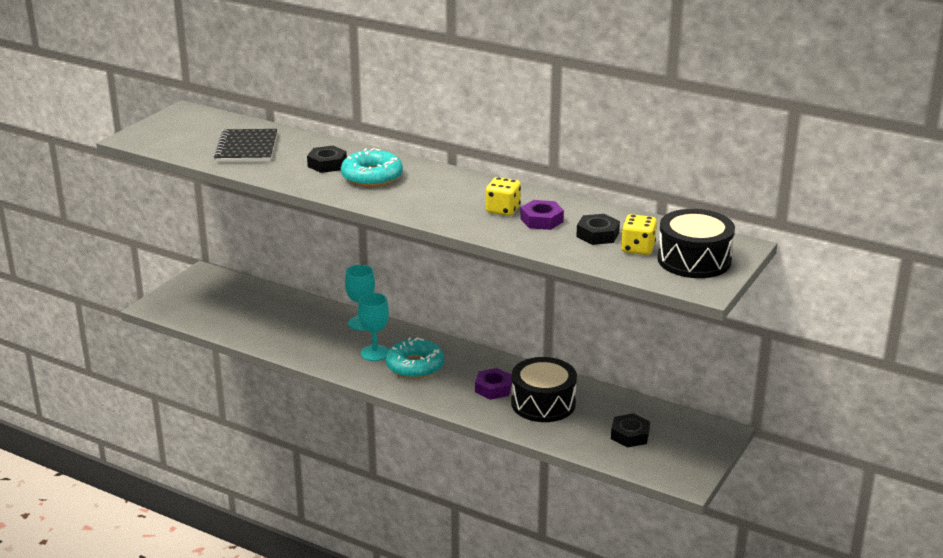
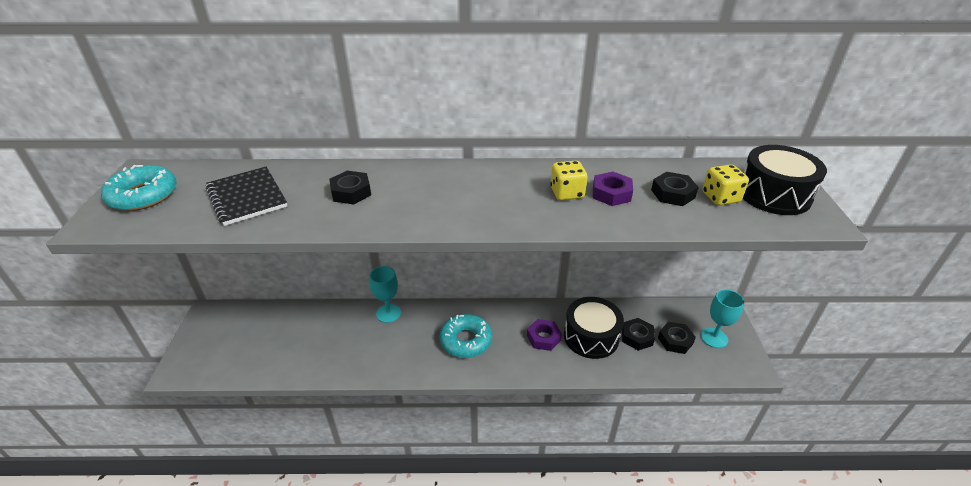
camera: 30 degrees left, 10 degrees up
(372, 177) = (409, 193): turquoise donut -> turquoise donut (143, 195)
(375, 353) = (423, 341): turquoise goblet -> turquoise goblet (714, 338)
(591, 419) = (637, 337): none -> black nut

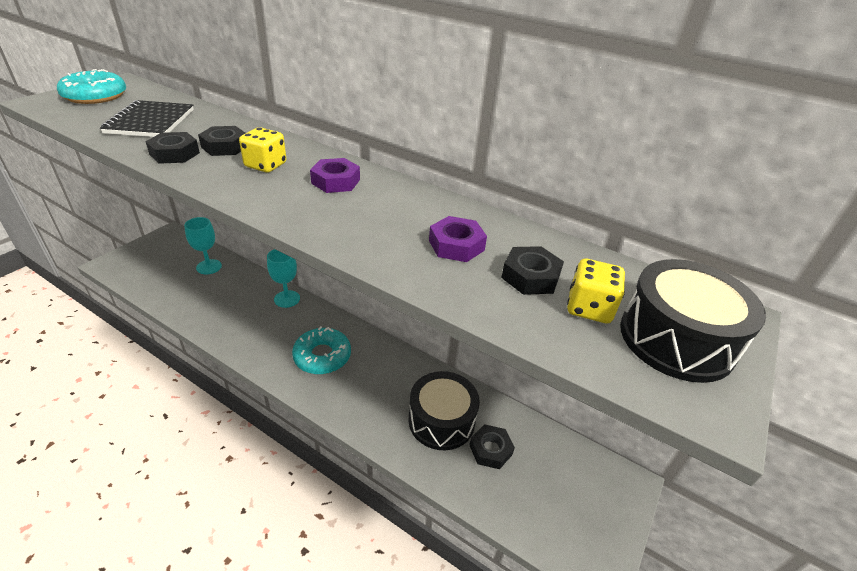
camera: 30 degrees right, 0 degrees up
(543, 338) = (393, 394): purple nut -> purple nut (335, 181)
(567, 193) = (408, 224): yellow dice -> yellow dice (265, 165)
(675, 340) = (531, 480): black nut -> black nut (174, 154)
(714, 338) = (583, 506): turquoise goblet -> turquoise goblet (209, 267)

